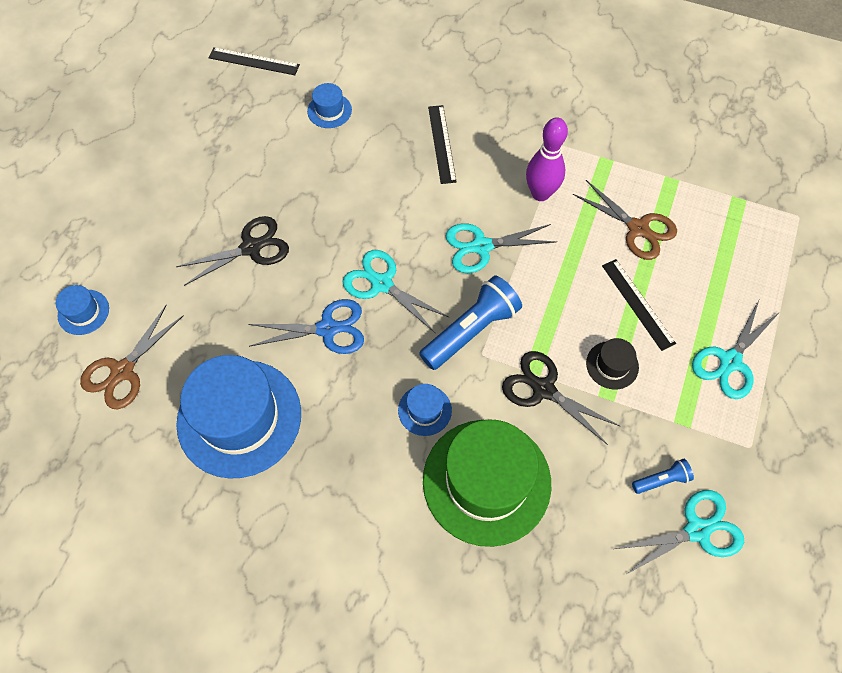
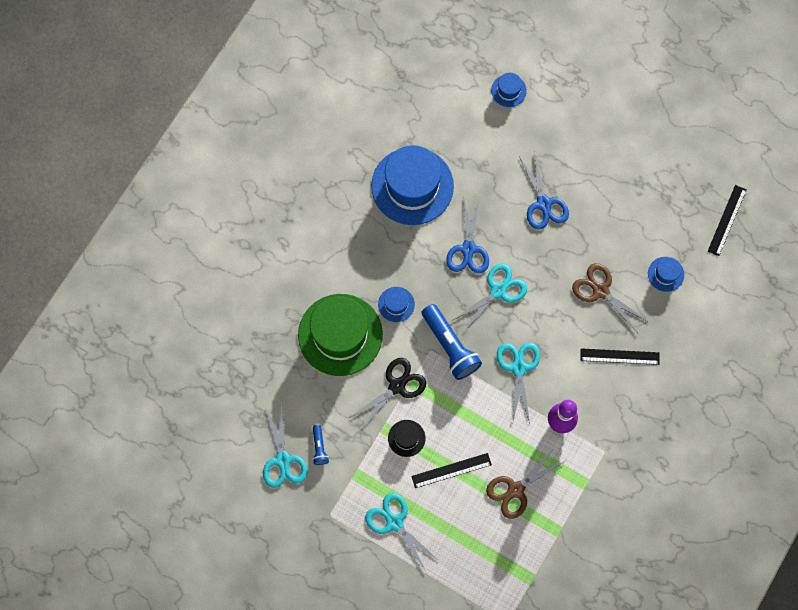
camera: 100 degrees right, 10 degrees up
(123, 371) = (459, 115): brown scissors -> brown scissors (600, 291)
(251, 248) = (543, 204): black scissors -> blue scissors

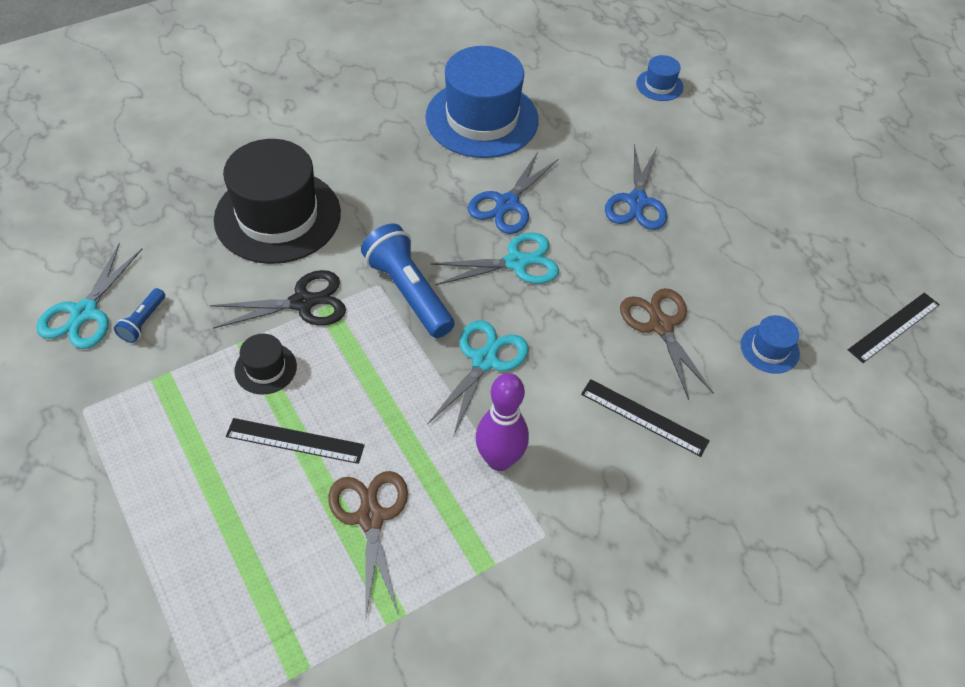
camera: 25 degrees right, 20 degrees down
(340, 334) = (277, 216): green hat -> black hat
(394, 523) = (159, 467): turquoise scissors -> none
(396, 304) = (373, 217): blue hat -> none
(450, 346) = (408, 292): blue flashlight -> blue flashlight turned 150 degrees clockwise
(516, 490) = (370, 517): brown scissors -> brown scissors turned 90 degrees clockwise

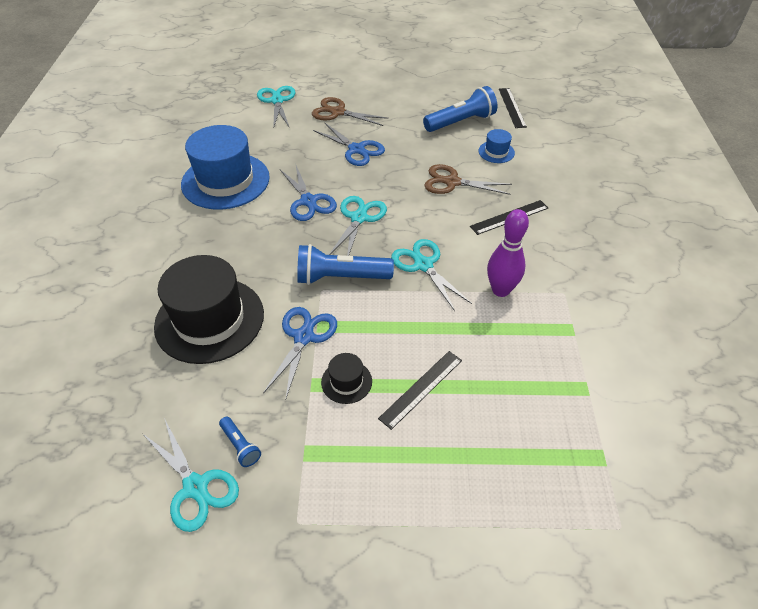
camera: 55 degrees left, 5 degrees down
(302, 302) = (304, 337): black scissors -> blue scissors
(370, 517) = (507, 371): brown scissors -> brown scissors (338, 112)
(659, 85) = (277, 101): blue hat -> turquoise scissors
(798, 281) = (460, 122): none -> blue flashlight

